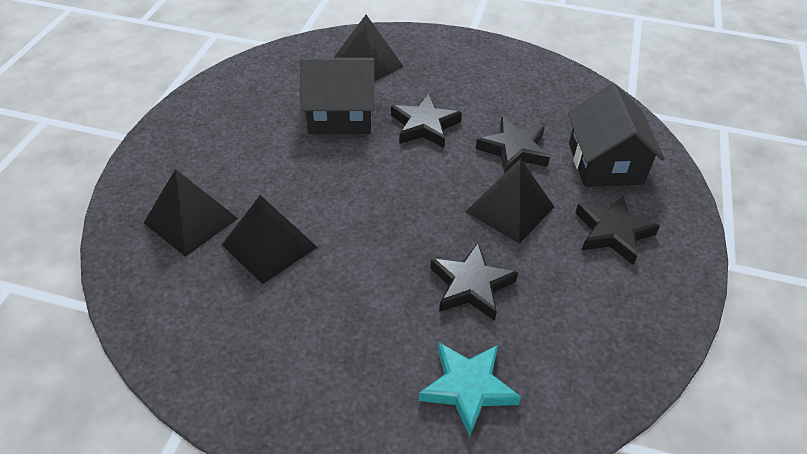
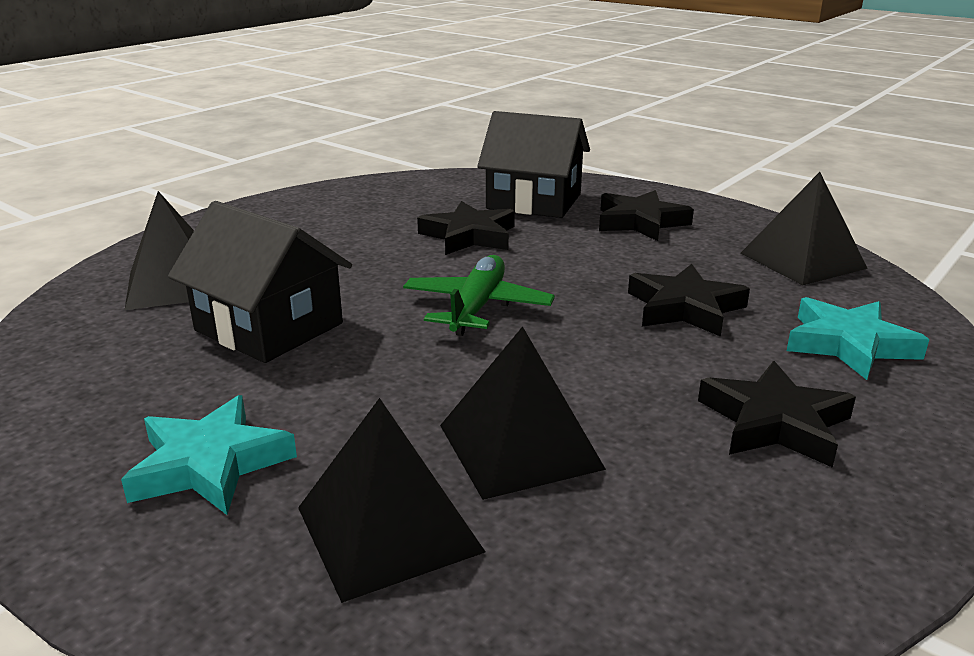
camera: 65 degrees left, 20 degrees down
(216, 149) = (210, 464): none -> turquoise star
(340, 115) = (269, 327): black house -> black house turned 75 degrees counterclockwise
(410, 185) = (477, 307): none -> green plane
(424, 126) = (366, 274): black star -> black star (774, 422)
(510, 209) = (569, 259): black pyramid -> black pyramid (802, 260)

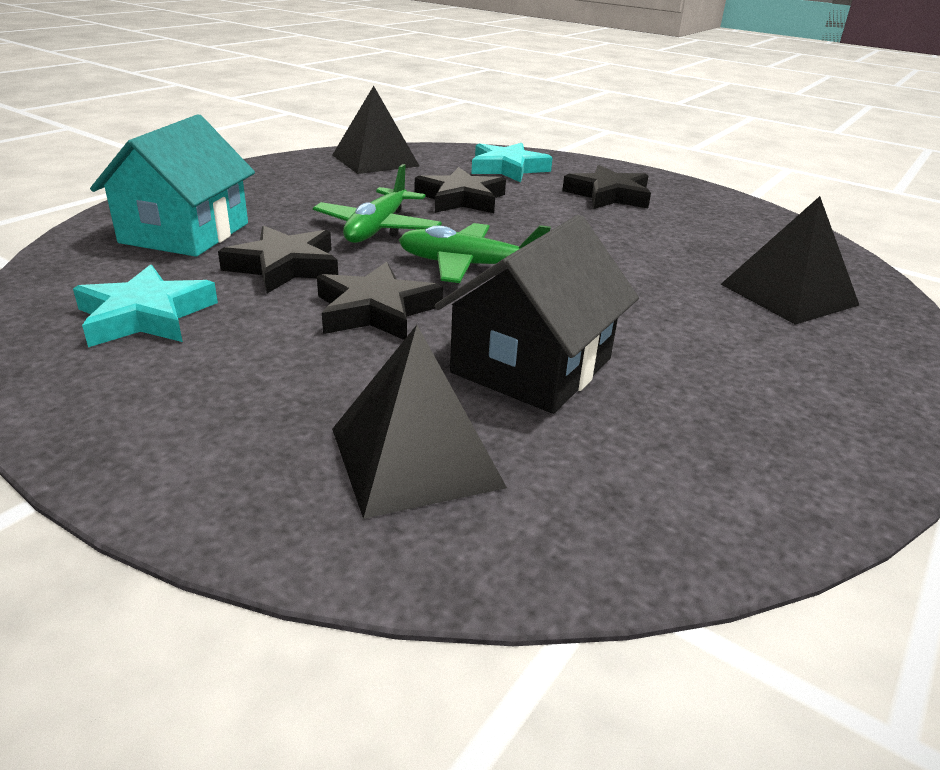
camera: 95 degrees left, 5 degrees up
(210, 464) = (777, 365): turquoise star -> turquoise star (145, 316)
(519, 446) = (675, 257): black pyramid -> none
(534, 201) = (185, 233): black house -> turquoise house
(567, 266) = (377, 228): none -> green plane
(640, 222) = (274, 196): black star -> black star (375, 310)

